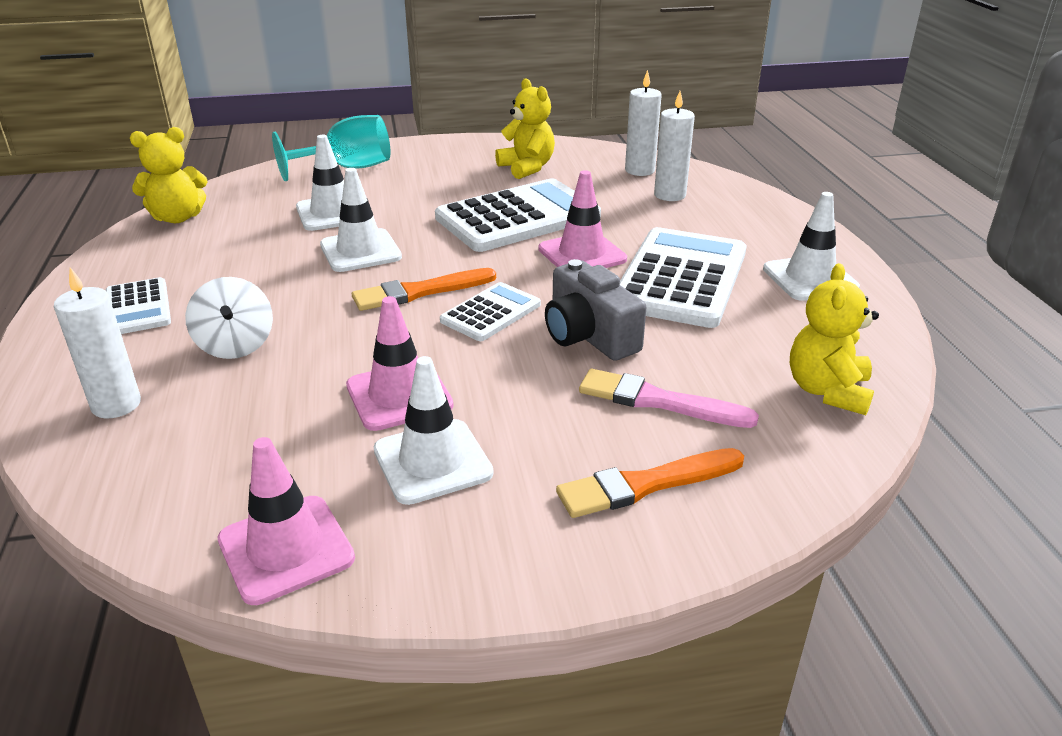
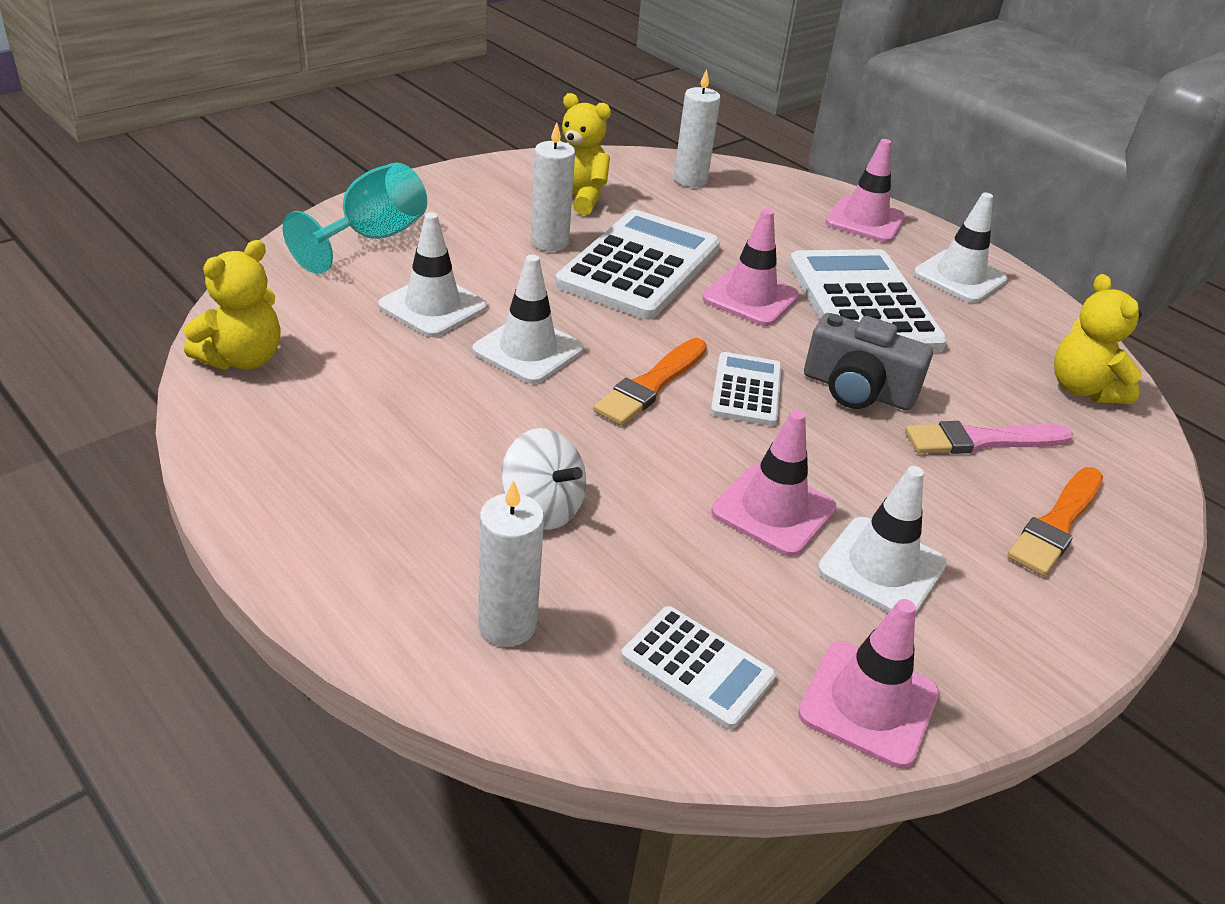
camera: 35 degrees left, 5 degrees up
(138, 308) = (364, 497): white calculator -> white calculator (697, 667)
(669, 195) = (750, 206): white candle -> white candle (549, 242)
(767, 221) = (865, 220): none -> pink traffic cone

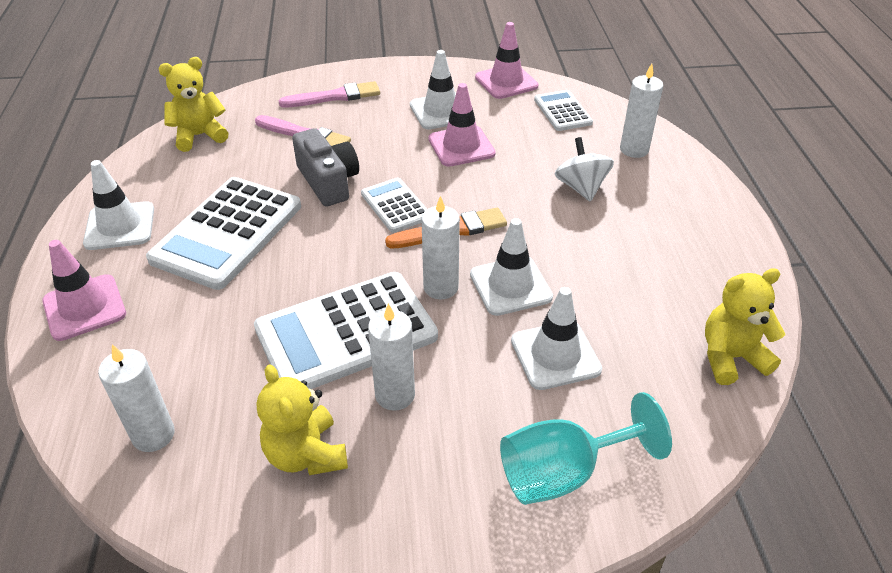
camera: 140 degrees left, 5 degrees up
(598, 325) = (440, 287): none -> white candle
(746, 390) = (395, 205): white calculator -> white calculator turned 105 degrees clockwise
(750, 297) = (299, 268): pink traffic cone -> none
(1057, 523) = (334, 97): orange brush -> pink brush
(1083, 389) = (199, 136): yellow teddy bear -> yellow teddy bear turned 135 degrees counterclockwise

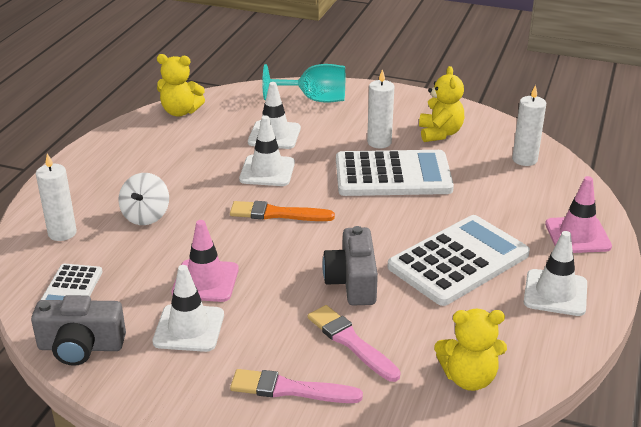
camera: 155 degrees left, 10 degrees down
(395, 205) = (307, 244): white calculator -> none
(440, 287) = (314, 182): white candle -> none
(506, 82) = (81, 347): pink traffic cone -> grey camera

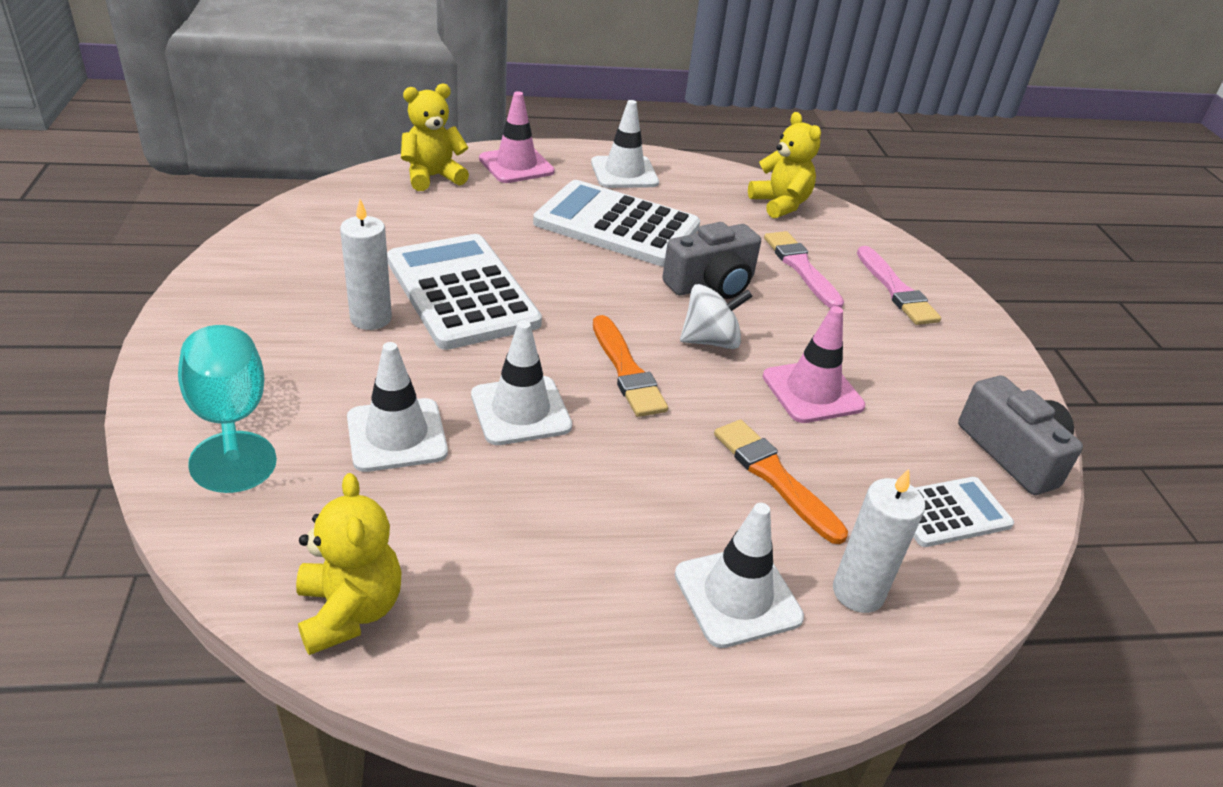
camera: 120 degrees left, 5 degrees up
(146, 216) = (734, 506): white spinning top -> white spinning top (710, 341)
(151, 236) = (775, 478): none -> orange brush
(189, 328) = (896, 378): white traffic cone -> white traffic cone (737, 596)
(351, 342) = (801, 268): pink brush -> pink brush turned 135 degrees clockwise
(440, 133) = (317, 270): yellow teddy bear -> yellow teddy bear (433, 177)
(524, 159) = (365, 202): white candle -> none

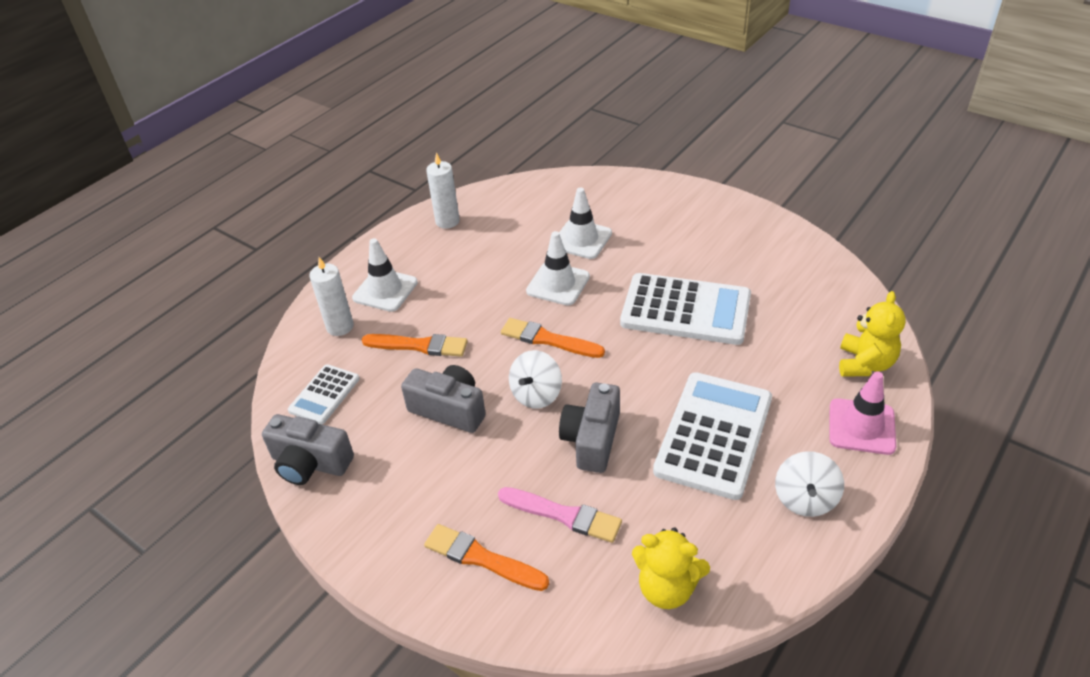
camera: 140 degrees right, 5 degrees up
(230, 420) = (640, 199): turquoise goblet -> none
(350, 611) = (500, 196): yellow teddy bear -> none
(371, 318) = (687, 265): white candle -> white candle (447, 221)
(617, 225) = (714, 435): white calculator -> white calculator turned 45 degrees counterclockwise
(624, 173) = (805, 499): white traffic cone -> white spinning top
(812, 391) = (449, 409): pink traffic cone -> grey camera
(895, 289) = (482, 558): pink brush -> orange brush

